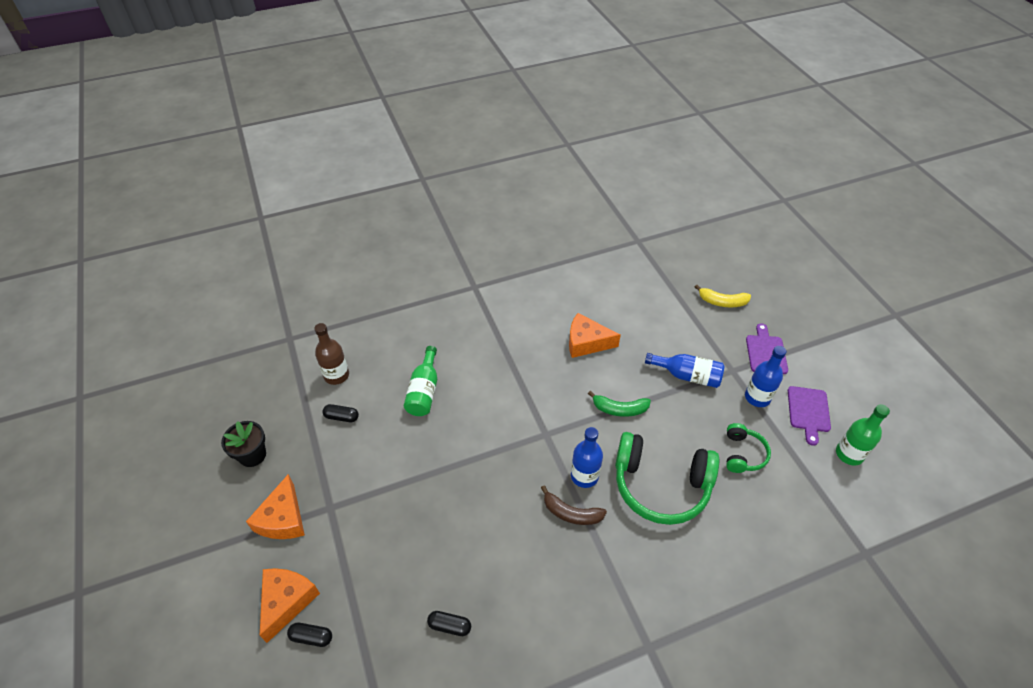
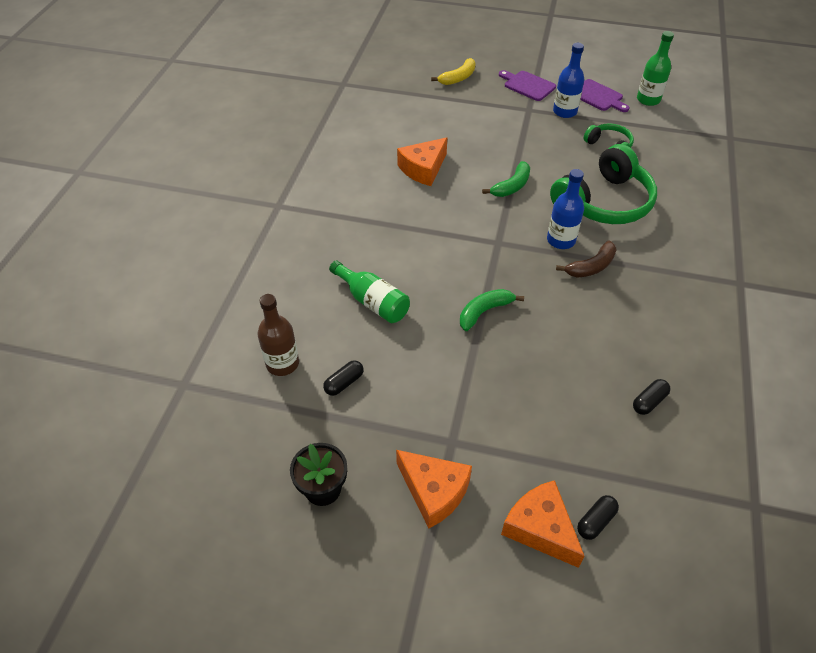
camera: 55 degrees left, 0 degrees up
(464, 463) = (484, 312): none -> green banana
(687, 375) = (512, 134): blue bottle -> none

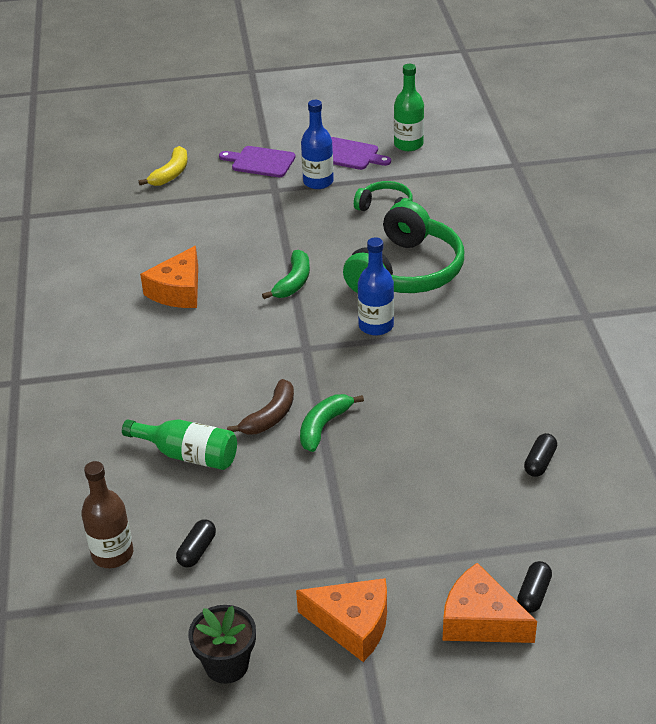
camera: 20 degrees left, 10 degrees down
(591, 267) = (421, 344): brown banana -> brown banana (270, 416)

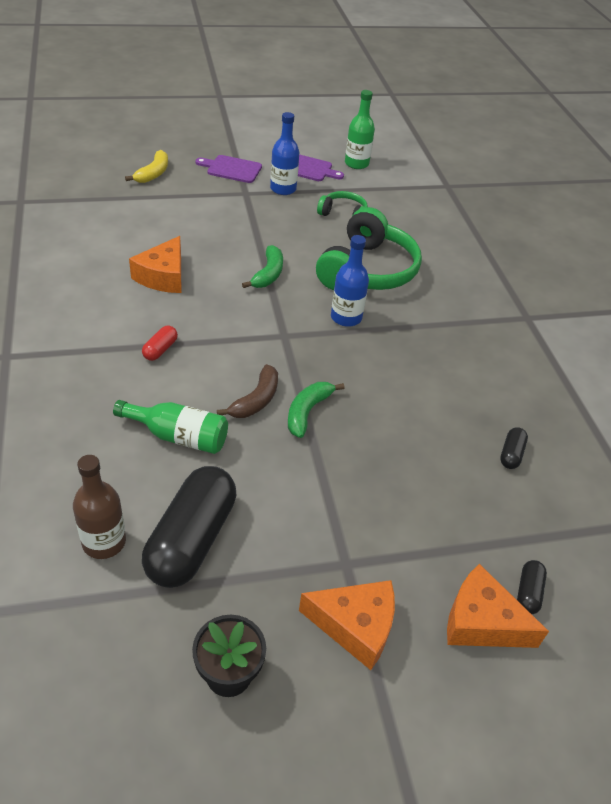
camera: 10 degrees left, 5 degrees up
(172, 369) = (160, 349): none -> red capsule
(197, 550) = (191, 540): black capsule -> black capsule, size x2.34

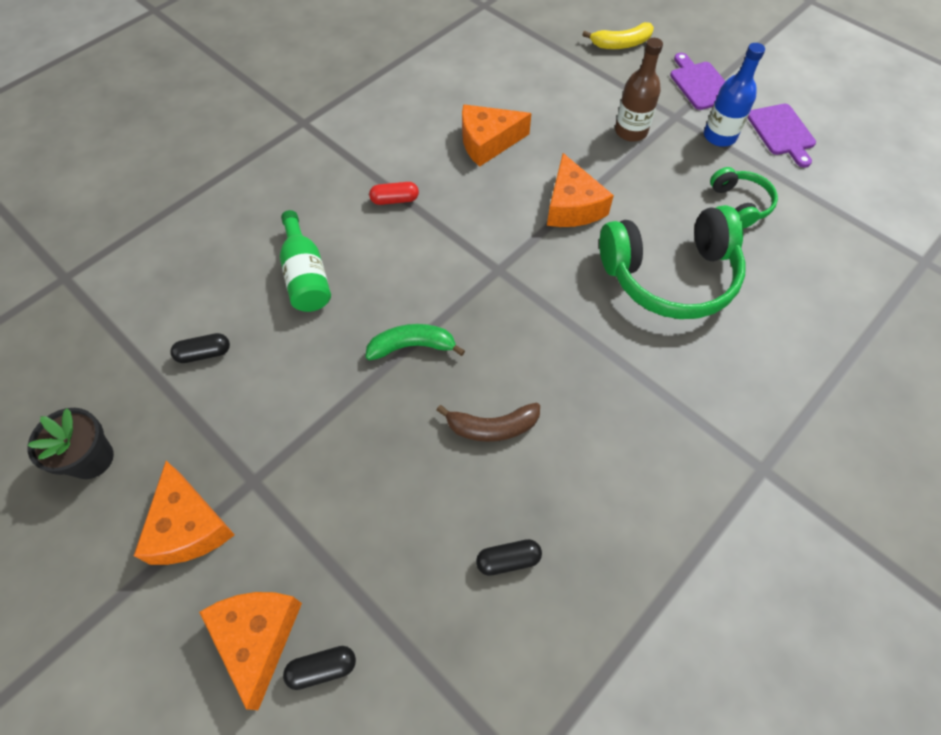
camera: 60 degrees right, 15 degrees up
(104, 542) = (165, 301): brown bottle -> brown bottle (631, 131)
(191, 540) = (204, 353): black capsule -> black capsule, size x0.43
(256, 400) = (393, 300): brown banana -> brown banana (492, 427)
(268, 274) = (572, 206): green banana -> orange cheese
(346, 317) = (574, 301): blue bottle -> none
(356, 163) = (848, 162): green bottle -> none

